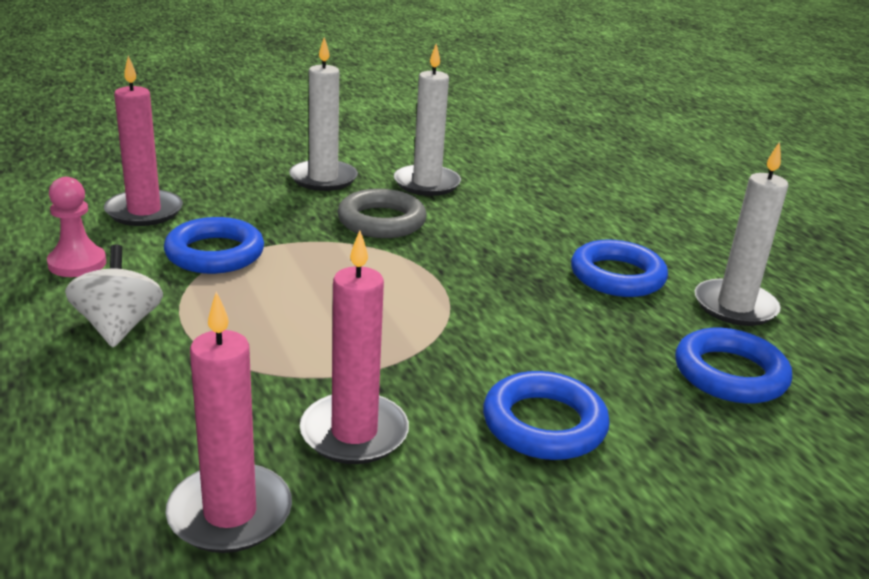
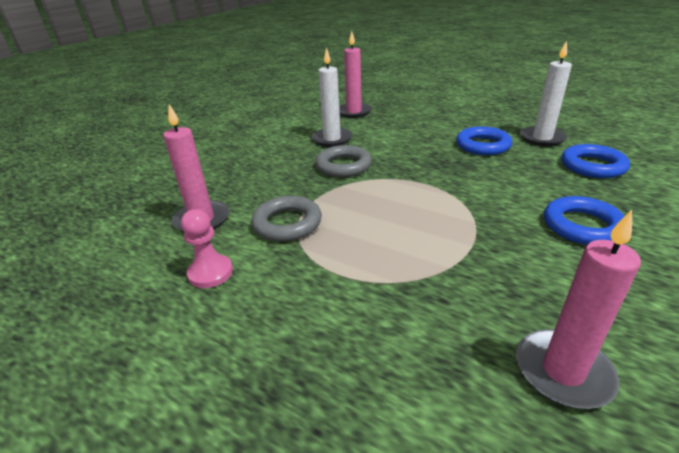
camera: 30 degrees left, 5 degrees up
(118, 327) = (306, 298): white spinning top -> none
(215, 253) = (287, 223): blue ring -> grey ring
(323, 179) = (277, 157): white candle -> none
(354, 433) = (527, 281): pink candle -> pink candle (354, 112)

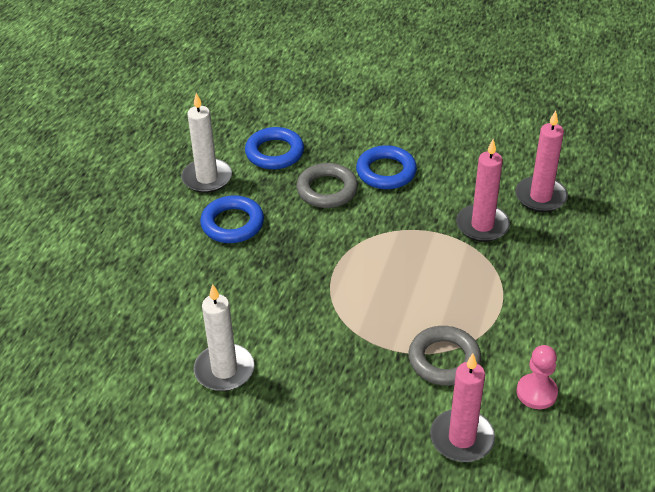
camera: 105 degrees left, 10 degrees up
(343, 166) = (307, 340): grey ring -> grey ring (327, 190)
(354, 112) = (110, 365): pink candle -> pink candle (482, 225)

